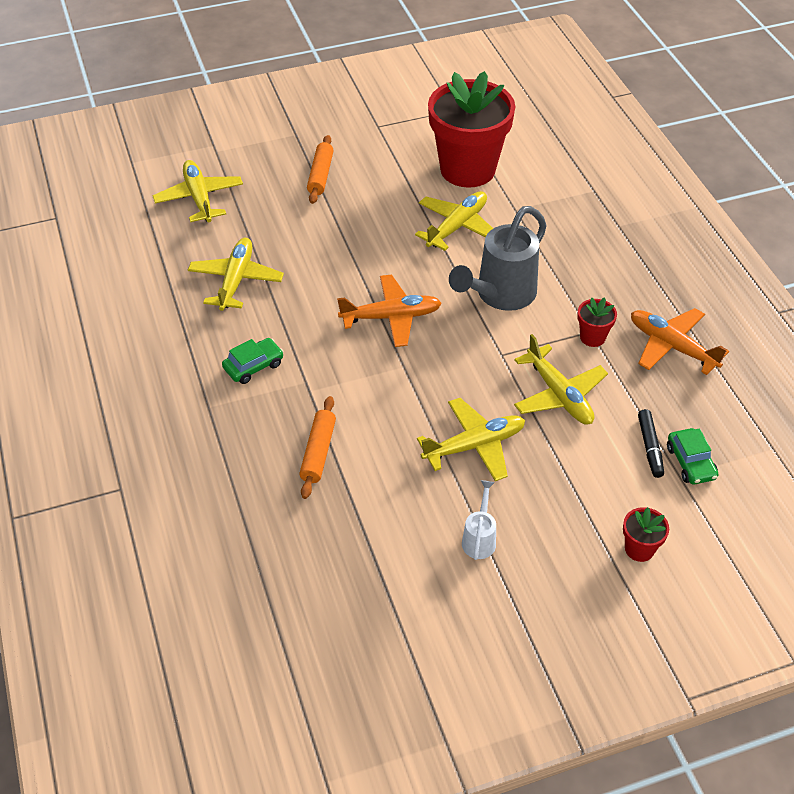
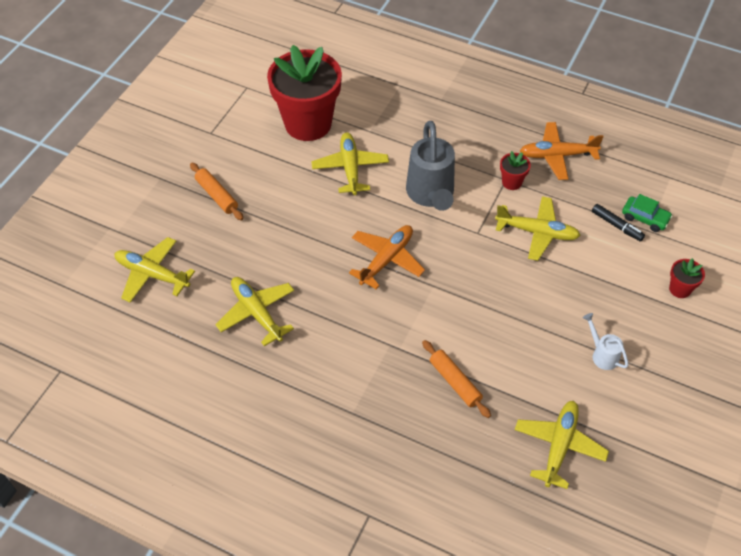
camera: 45 degrees left, 5 degrees up
(253, 366) = (345, 361): green car -> none
(474, 445) = (532, 301): yellow plane -> yellow plane (559, 445)

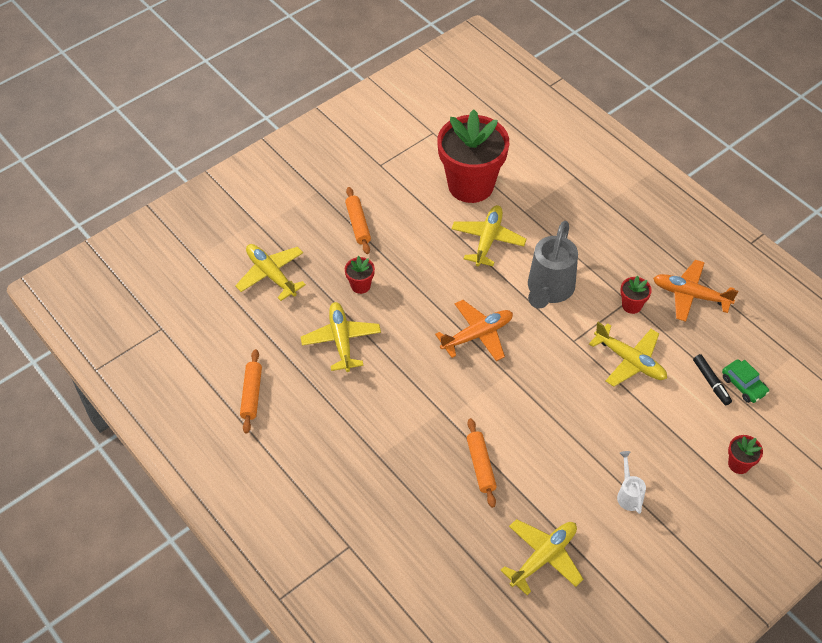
camera: 25 degrees right, 0 degrees up
(191, 401) = (251, 394): none -> orange rolling pin
(249, 253) = (360, 285): none -> red flower pot

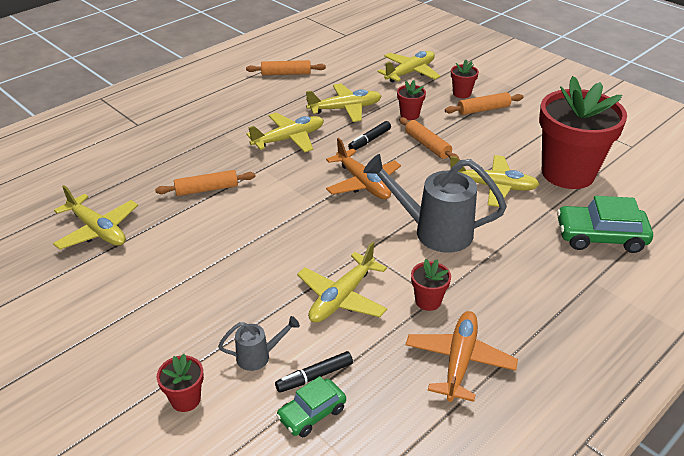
camera: 85 degrees right, 15 degrees down
(324, 236) = (462, 93): none -> red flower pot
(395, 393) = (289, 139): none -> yellow plane
(405, 324) = (369, 140): none -> black marker
(418, 278) = (427, 145): none -> orange rolling pin
(556, 185) = (600, 237): none -> green car
(628, 494) = (158, 293): white watering can -> none
(694, 418) = (258, 356): none -> grey watering can

